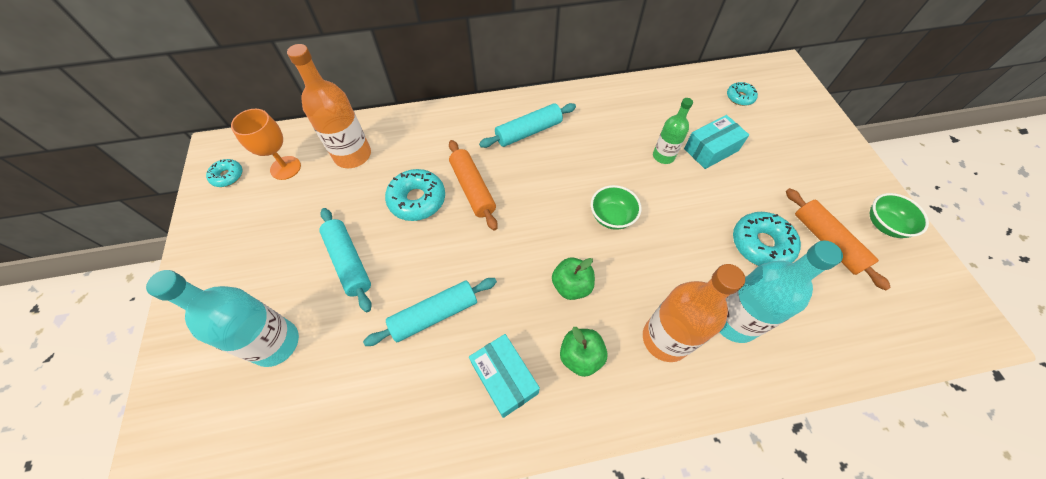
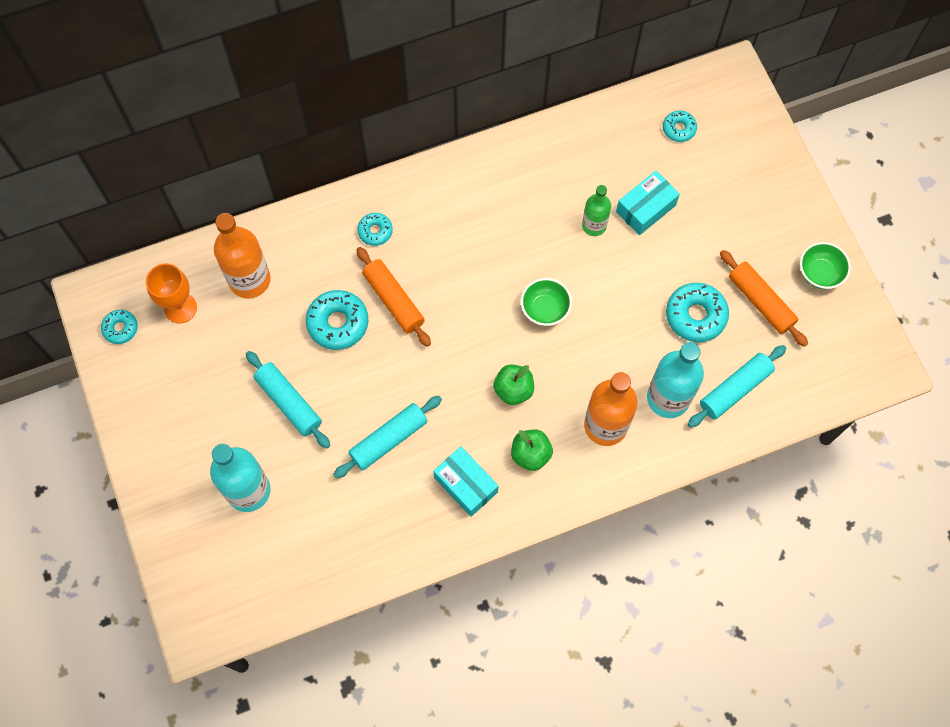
camera: 10 degrees left, 10 degrees up
(470, 134) = (375, 231): none -> turquoise donut
(528, 132) = (440, 217): turquoise rolling pin -> turquoise rolling pin (735, 389)

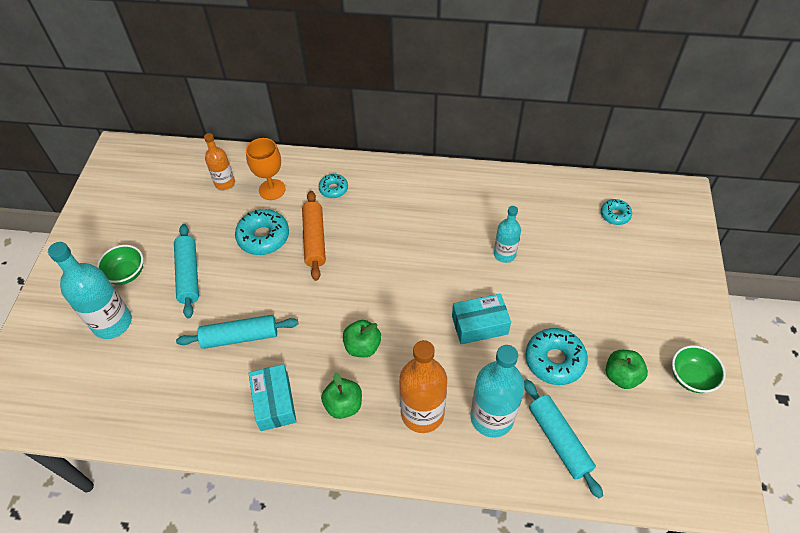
camera: 30 degrees right, 15 degrees down
(120, 328) = (119, 176): turquoise donut -> none
(180, 308) = (166, 181): orange goblet -> orange goblet (272, 189)
(249, 280) = (225, 183): orange bottle -> orange bottle, size x0.59
(545, 309) = (427, 297): green bowl -> green bowl (126, 273)
(594, 225) = (504, 254): green bottle -> turquoise bottle
(645, 208) = (555, 260): turquoise box -> turquoise box (479, 325)
(735, 389) = (559, 440): turquoise rolling pin -> turquoise rolling pin turned 75 degrees clockwise
(760, 302) = (621, 376): orange rolling pin -> green apple

